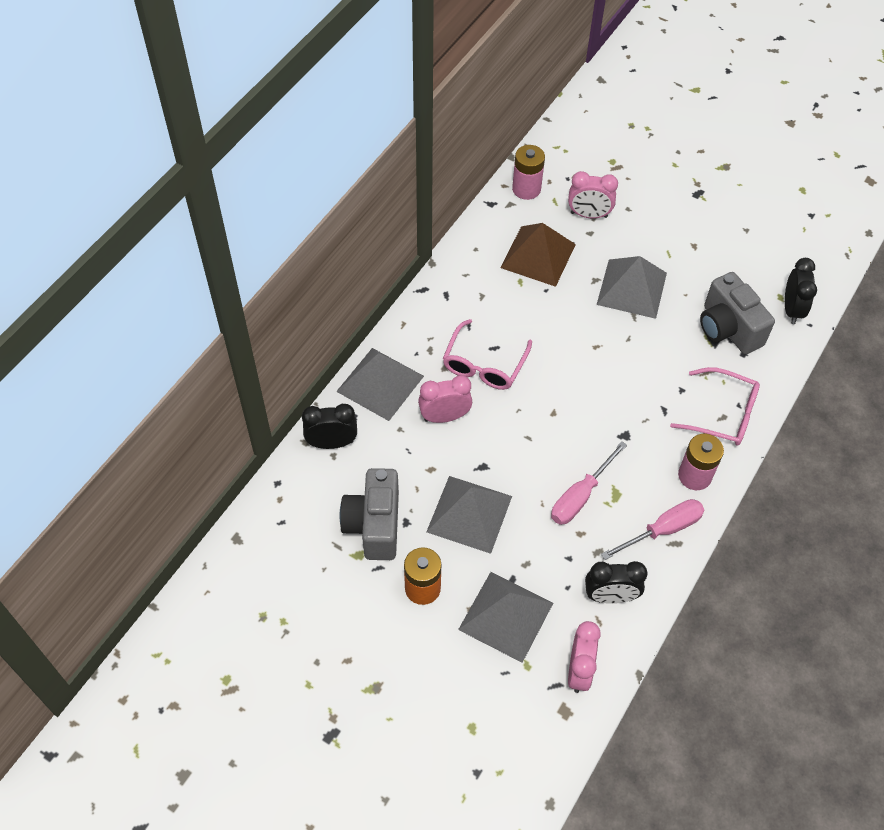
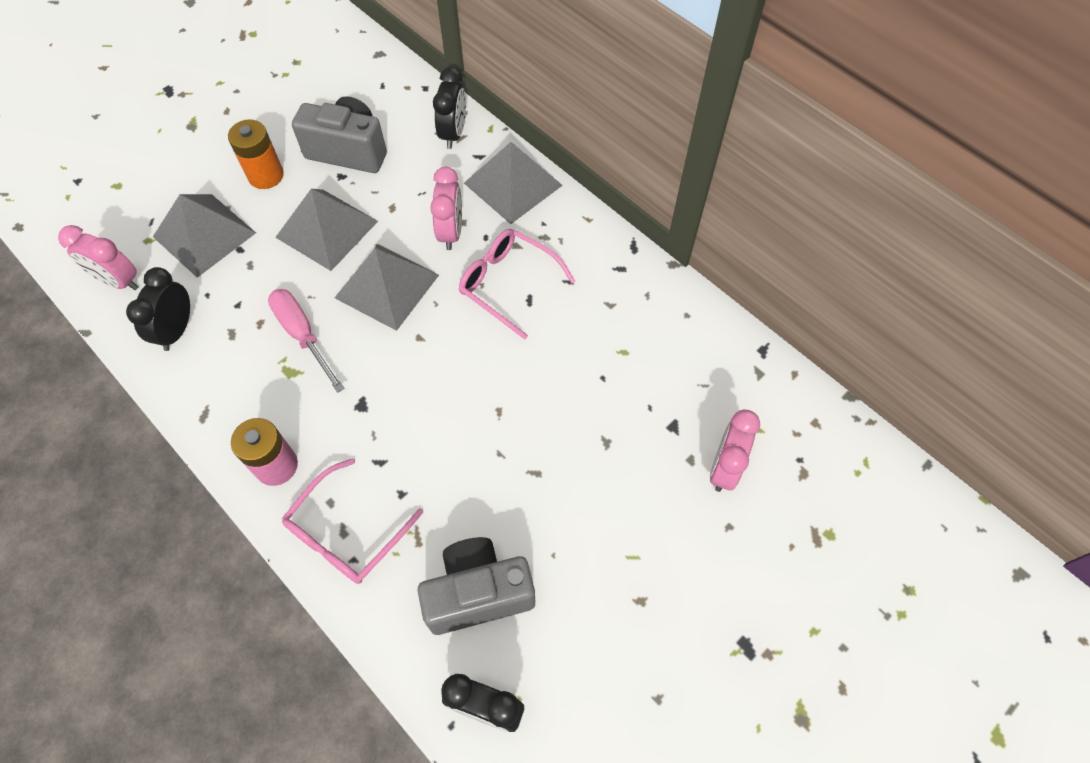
camera: 105 degrees right, 5 degrees up
(526, 189) = (784, 399): pink battery -> none
(538, 256) = (661, 383): brown pyramid -> none
(632, 288) = (581, 484): grey pyramid -> grey pyramid (387, 286)
(662, 530) = (225, 406): pink screwdriver -> none

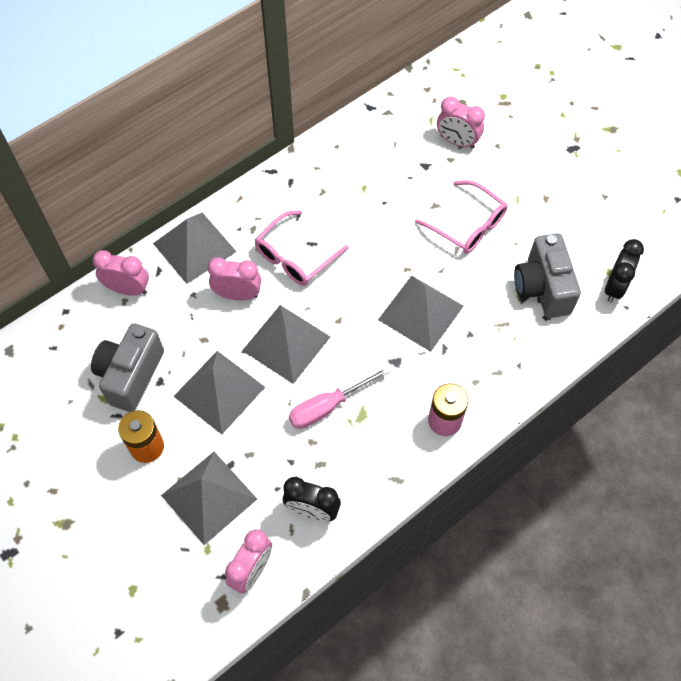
camera: 85 degrees left, 0 degrees up
(346, 533) = (499, 370): pink glasses -> pink glasses (468, 225)
(433, 431) = (420, 312): none -> grey pyramid
(453, 133) = (128, 289): black clock -> pink clock

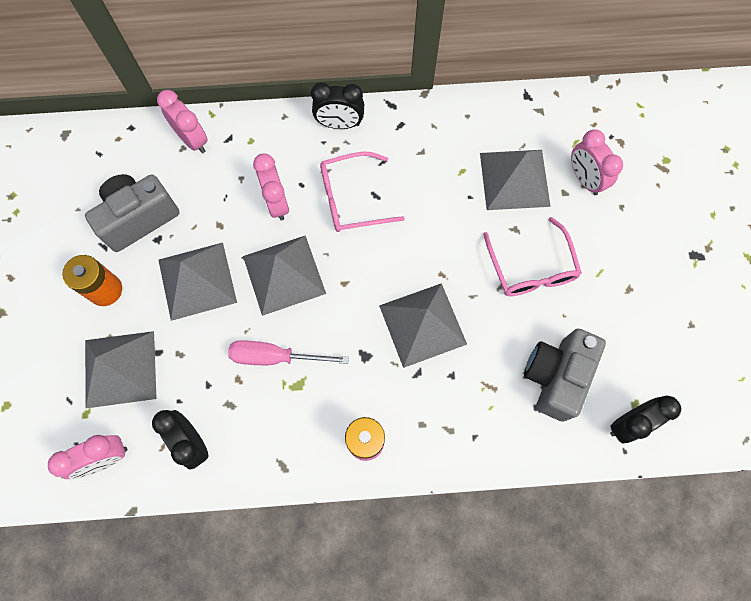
camera: 35 degrees right, 10 degrees up
(194, 247) = (273, 136): grey pyramid -> grey pyramid (514, 179)
(238, 295) = (277, 203): pink clock -> pink clock turned 150 degrees counterclockwise
(241, 208) = (339, 124): none -> black clock

